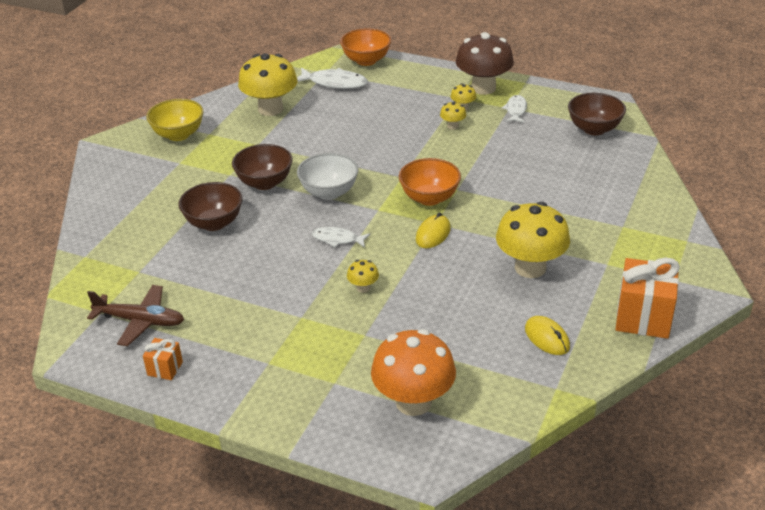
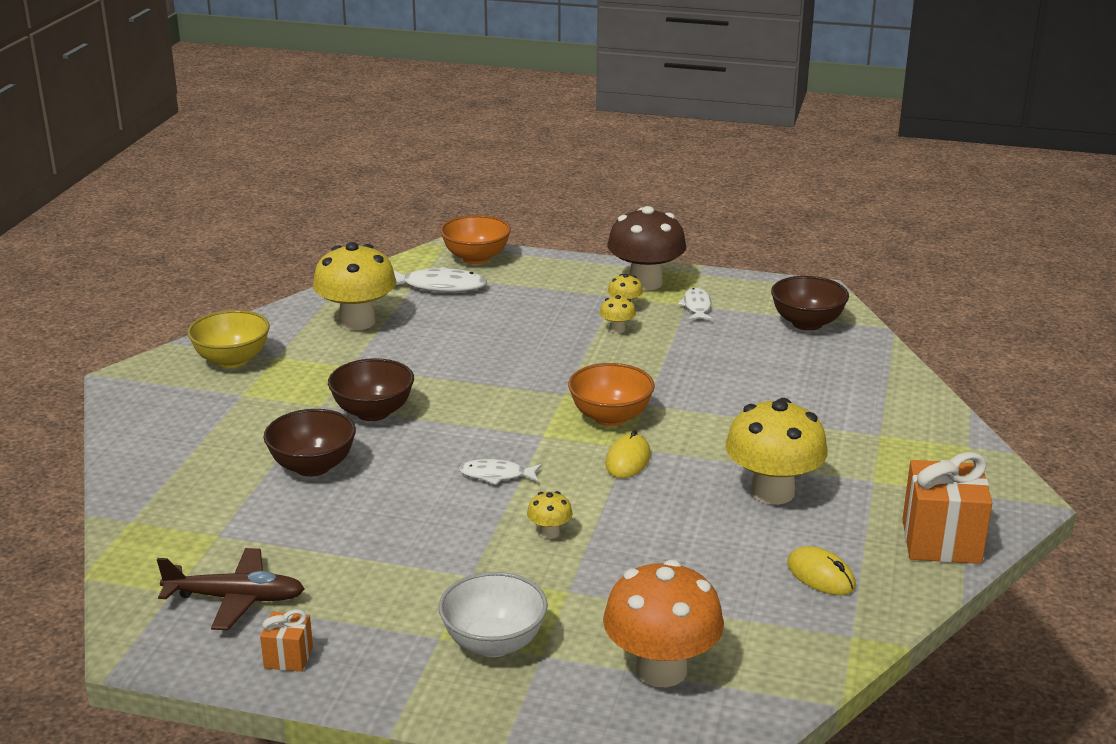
camera: 10 degrees left, 10 degrees down
(329, 192) = (468, 419): white bowl -> white bowl (494, 643)

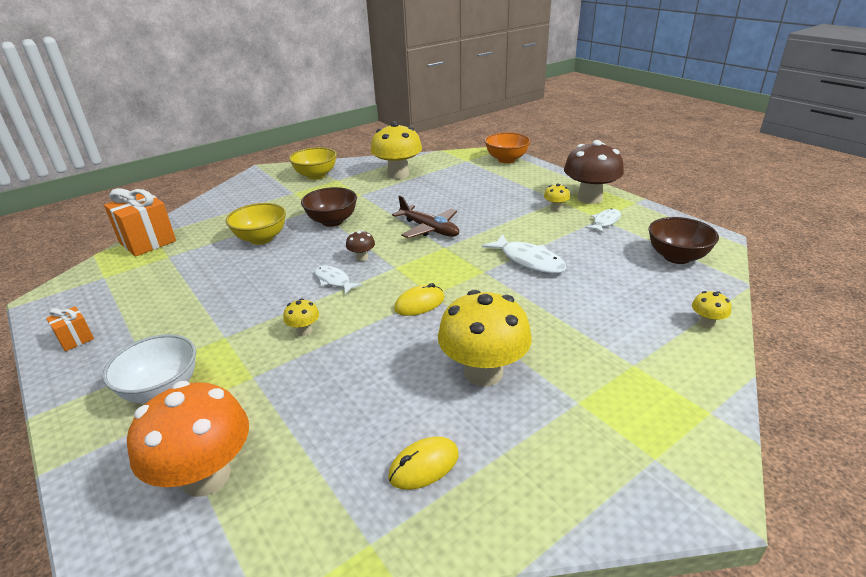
camera: 40 degrees right, 5 degrees up
(235, 598) = (116, 293): brown plane -> brown plane (429, 229)
(313, 466) = (261, 239): brown bowl -> yellow bowl
(439, 286) = (465, 168): white fish -> white fish (528, 261)
(487, 439) = (362, 257): none -> brown mushroom
(610, 417) = (450, 271): orange bowl -> none
(617, 329) = (532, 220): yellow mushroom -> yellow mushroom (706, 323)
(821, 575) = (424, 466): yellow mouse -> yellow mouse turned 60 degrees clockwise
(941, 541) = (570, 495): orange gift -> orange gift (148, 242)

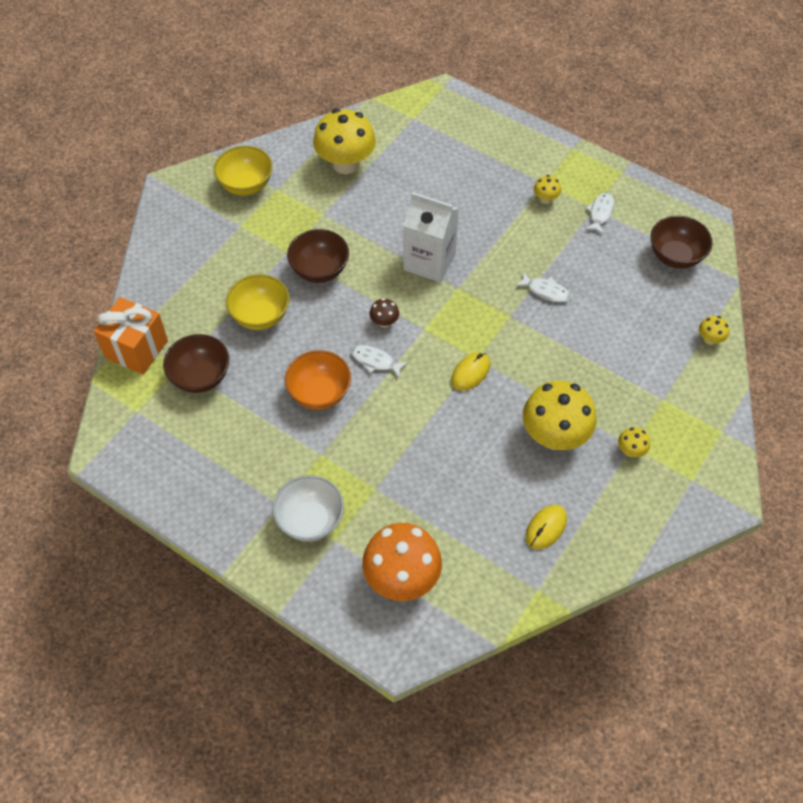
camera: 20 degrees left, 25 degrees up
(76, 339) = (185, 492): orange gift -> none
(177, 265) = (200, 377): none -> brown bowl
(304, 330) = (387, 429): yellow mushroom -> yellow mushroom (631, 451)
(429, 229) = (429, 262): brown plane -> white carton
(506, 159) = (460, 108): orange bowl -> orange bowl (319, 393)
(528, 261) = (545, 291): white fish -> white fish, size x0.63
(589, 198) = (575, 172): brown mushroom -> none

